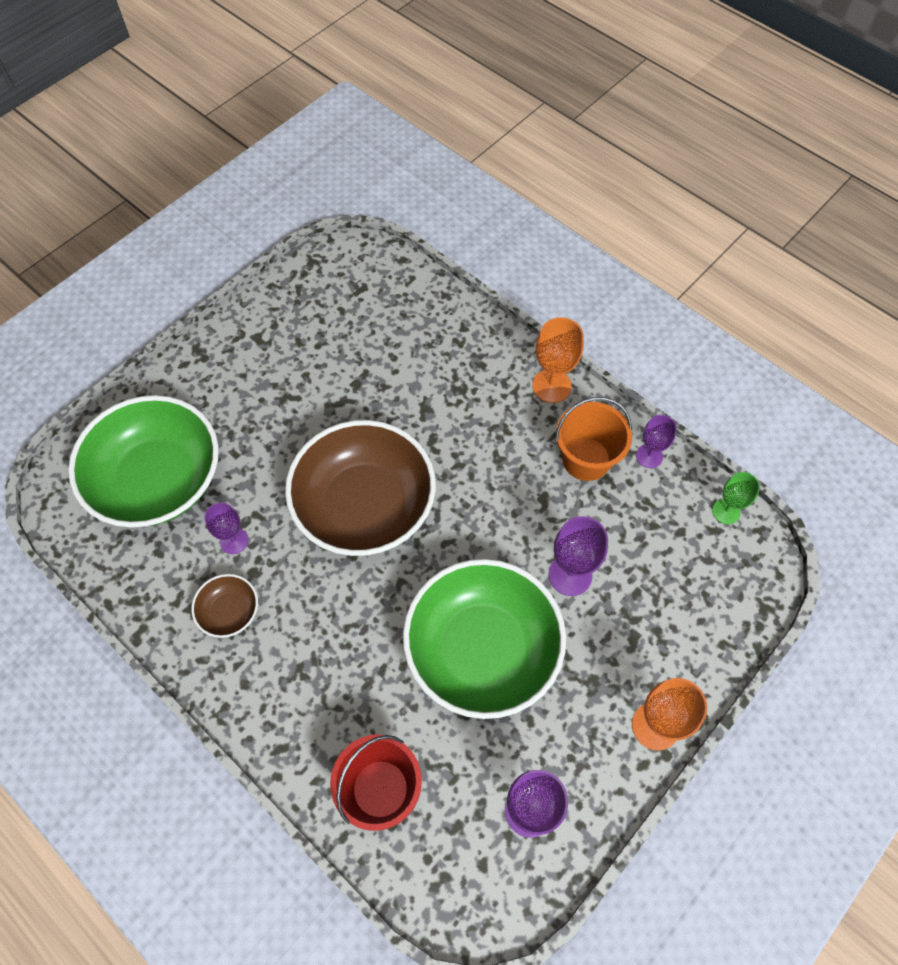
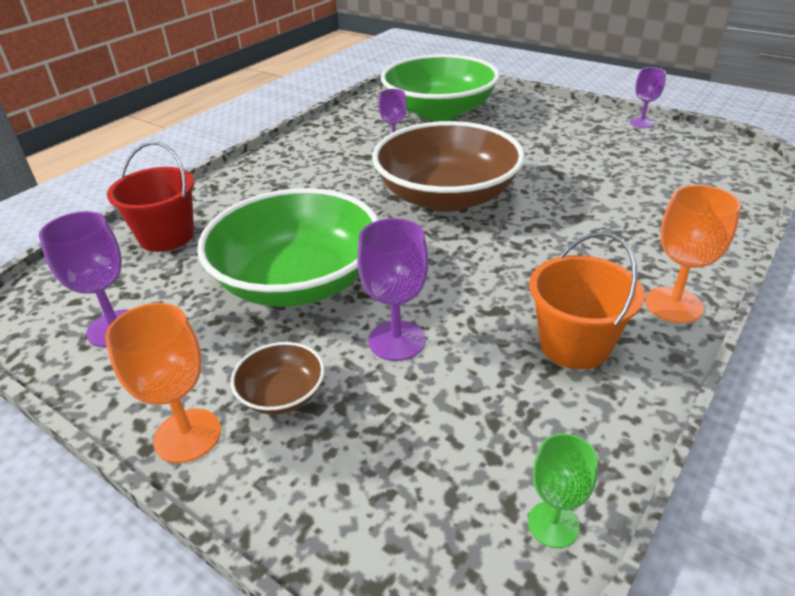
camera: 85 degrees right, 25 degrees down
(229, 611) = (331, 152): brown bowl -> brown bowl (282, 394)
(649, 456) = (614, 413): purple goblet -> purple goblet (641, 123)

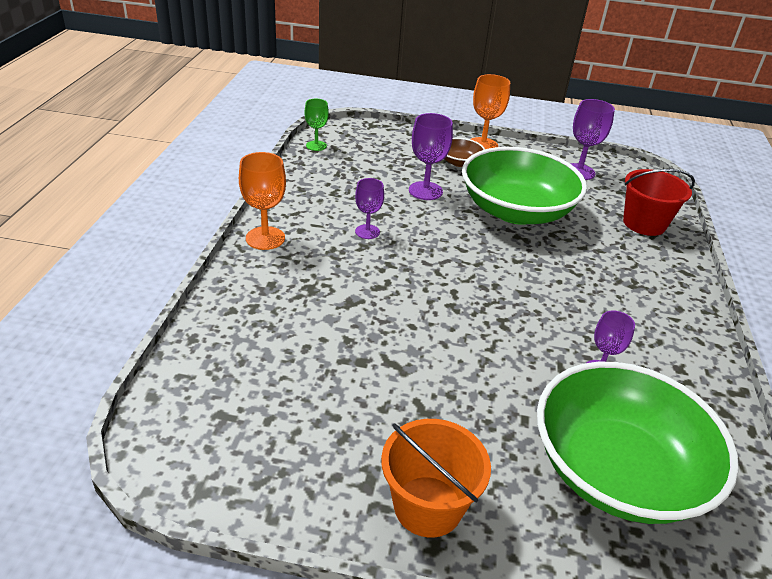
camera: 150 degrees right, 0 degrees up
(447, 196) = (479, 303): brown bowl -> none
(574, 344) = (325, 205): orange bucket -> orange bucket (428, 506)
(641, 123) = (304, 516): purple goblet -> purple goblet (367, 232)

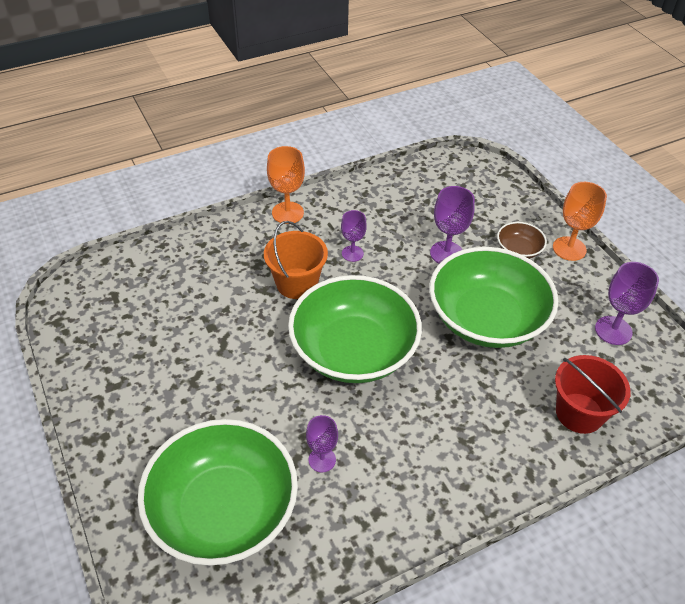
camera: 55 degrees right, 10 degrees up
(316, 146) = (432, 166): green goblet -> none
(428, 506) = (116, 422): orange bucket -> orange bucket (297, 283)
(485, 289) = (353, 350): none -> green bowl

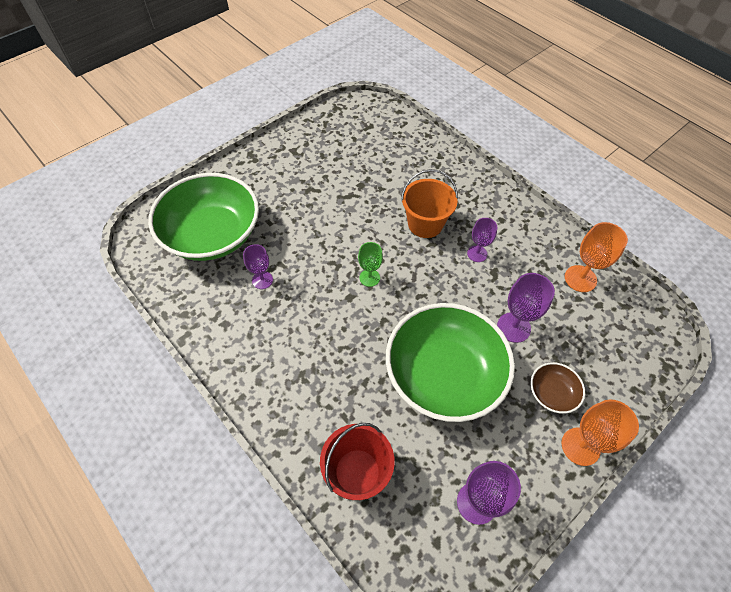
camera: 75 degrees right, 10 degrees up
(287, 213) = (502, 198): orange goblet -> orange goblet (580, 278)
(353, 350) = (369, 278): green bowl -> green goblet

